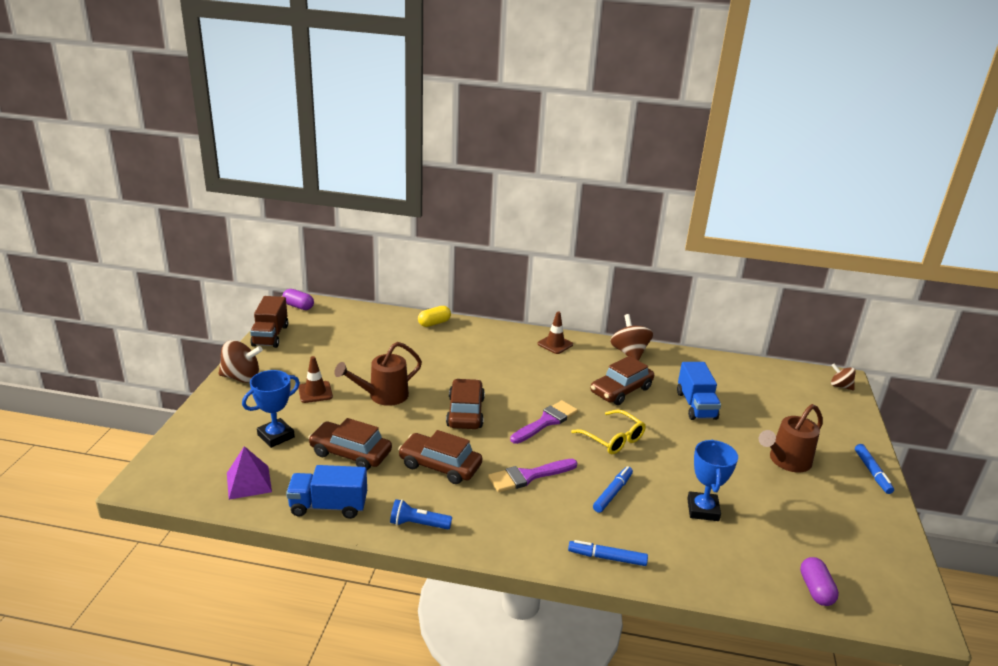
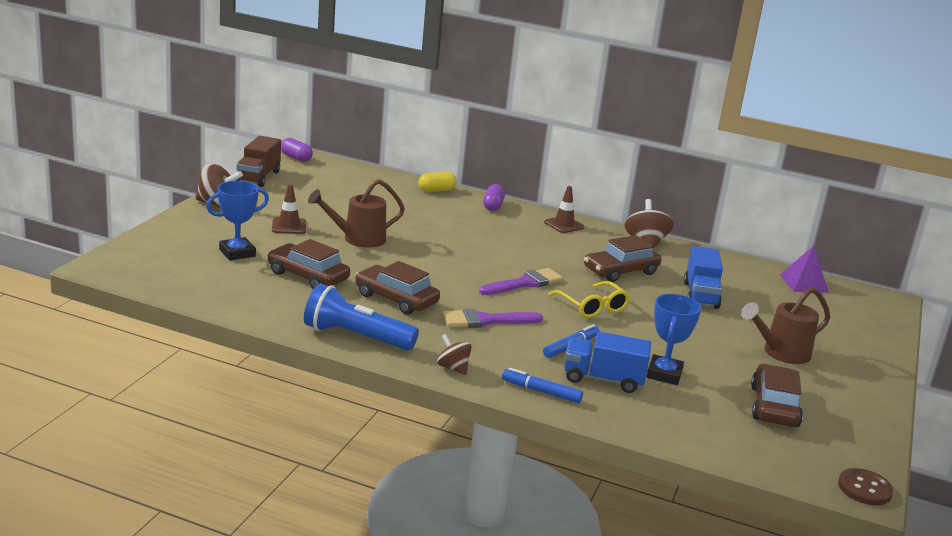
camera: 10 degrees right, 5 degrees down
(249, 482) = (199, 282): purple pyramid -> purple pyramid (804, 283)
(328, 506) = (271, 310): blue truck -> blue truck (603, 379)
(418, 524) = (355, 337): blue flashlight -> blue flashlight, size x1.79
(465, 412) = (440, 263): brown car -> brown car (774, 406)
(815, 590) = (757, 451): purple capsule -> purple capsule (493, 206)
(840, 386) = (883, 304): brown spinning top -> brown spinning top (453, 368)
(872, 472) = (878, 376): blue marker -> none
(920, 616) = (864, 489): none -> brown button

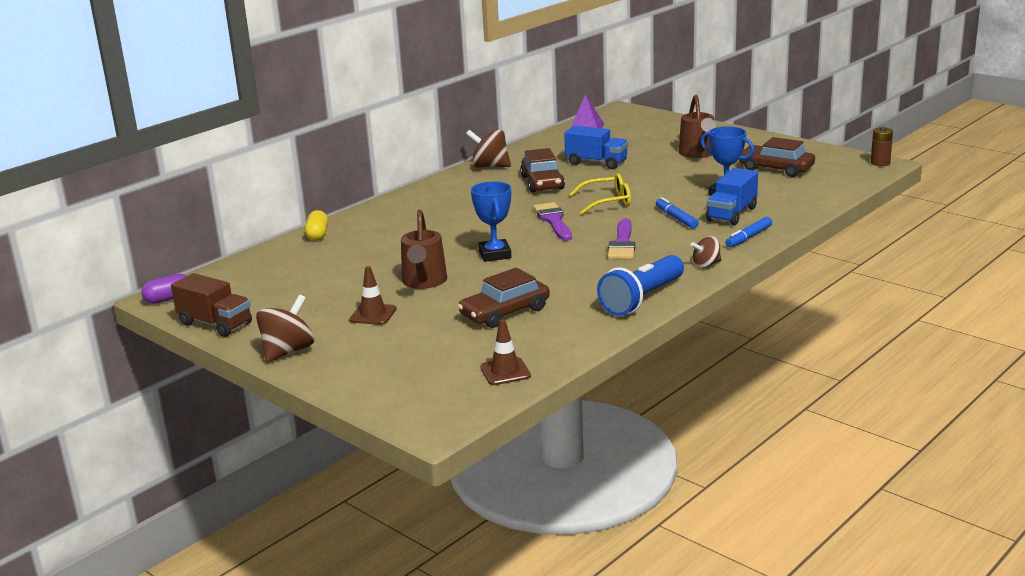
camera: 65 degrees left, 0 degrees up
(237, 253) = (431, 345): blue trophy -> blue trophy (495, 254)
(396, 299) = (569, 276): brown car -> none
(493, 206) = (374, 214): purple capsule -> none
(564, 225) = (435, 191): brown traffic cone -> brown traffic cone (505, 372)
(864, 489) = (880, 163): brown button -> brown battery

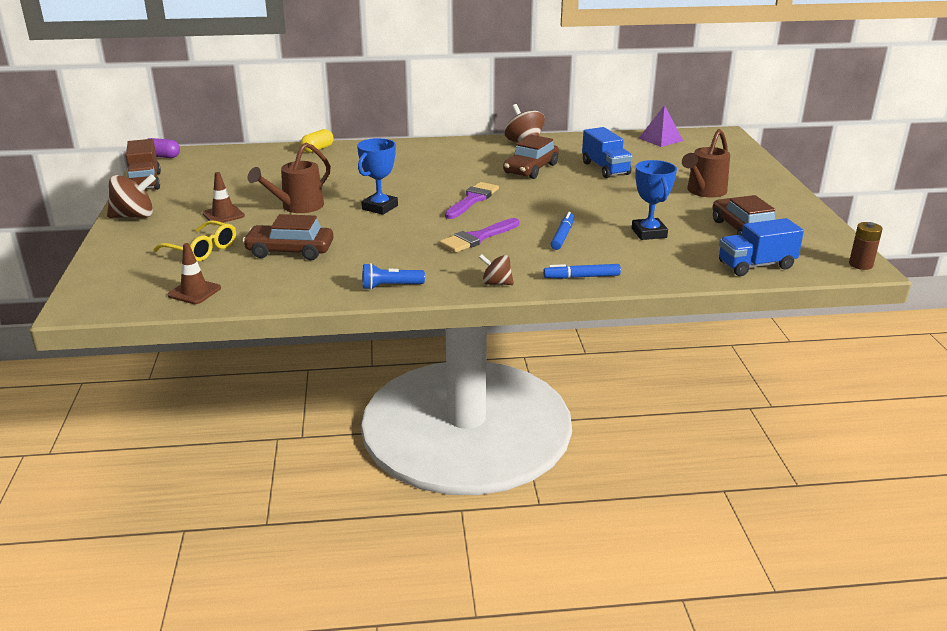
camera: 40 degrees right, 5 degrees up
(607, 202) = (542, 201): yellow glasses -> yellow glasses (202, 249)
(642, 299) = (390, 286): blue flashlight -> blue flashlight, size x0.56
(731, 214) = (613, 252): blue truck -> blue truck (756, 265)

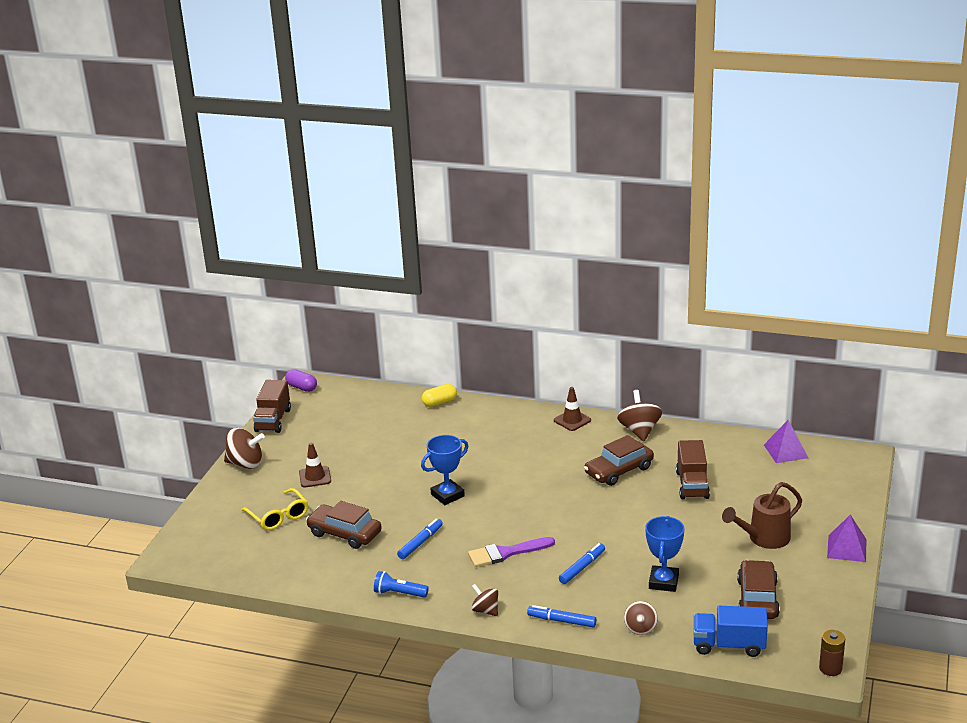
camera: 25 degrees right, 0 degrees up
(194, 292) = (251, 563): brown traffic cone -> brown traffic cone (572, 420)
(297, 207) = (379, 480): brown watering can -> none
(380, 245) = (420, 543): none -> blue marker
(472, 200) = (534, 503): purple brush -> none
(605, 168) = (692, 485): blue truck -> brown truck
(662, 268) = (640, 628): none -> brown spinning top
(778, 187) = (847, 548): none -> purple pyramid

